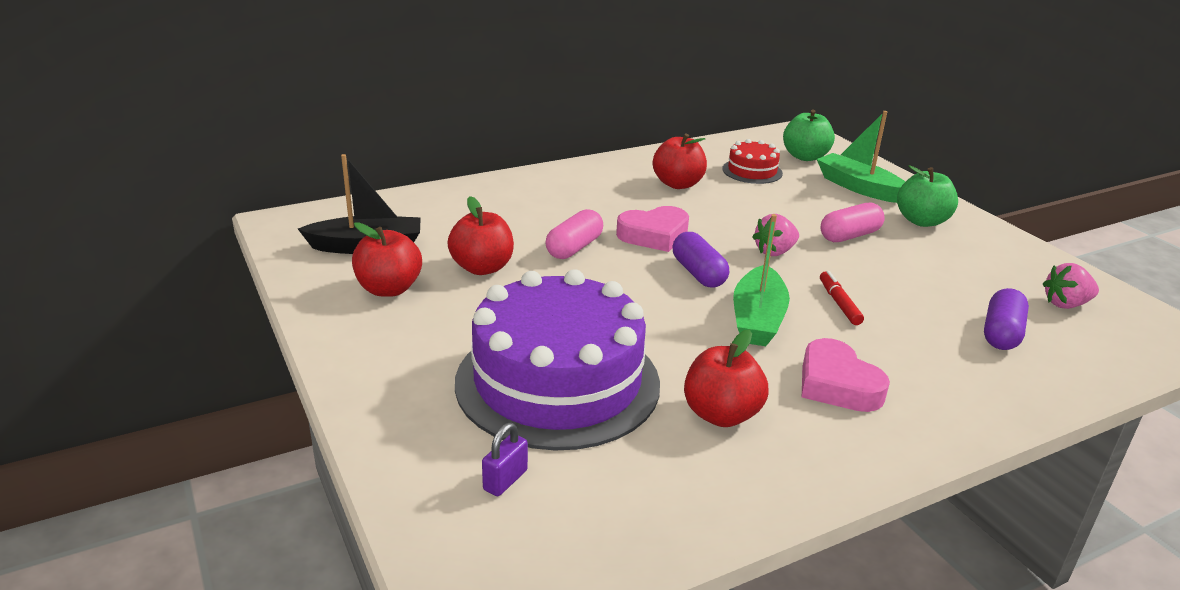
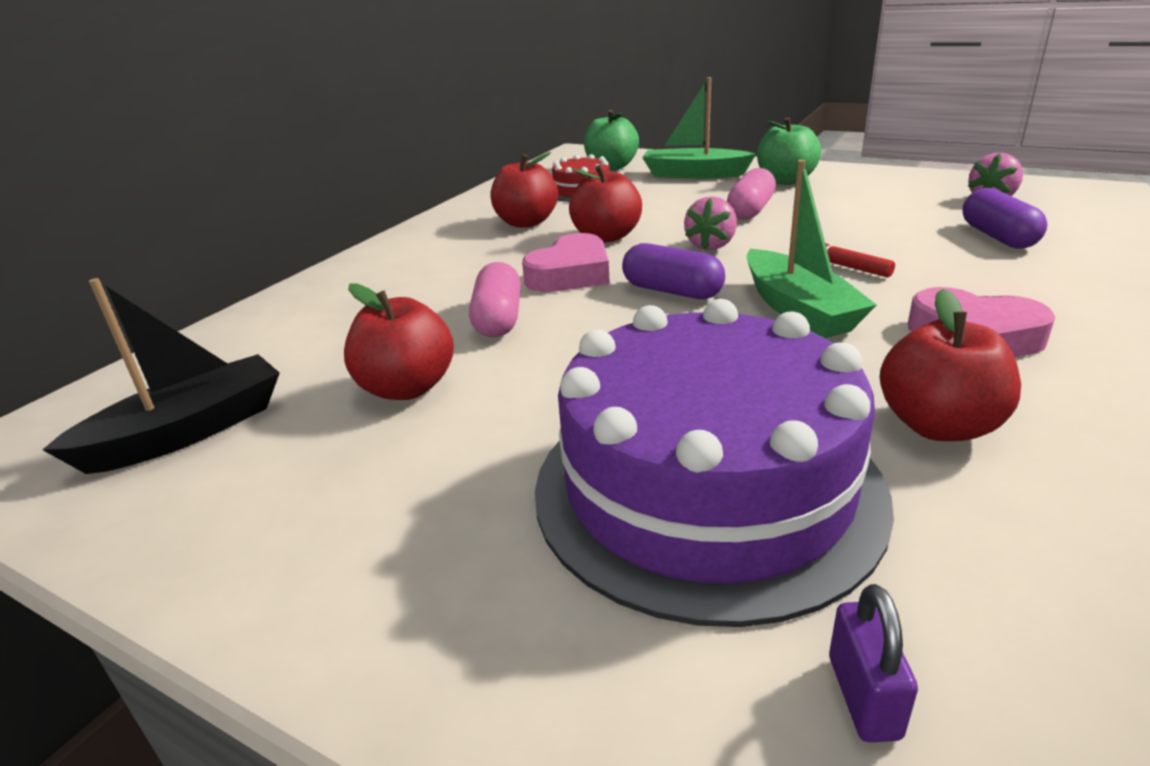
camera: 30 degrees left, 0 degrees up
(389, 289) = (292, 477): red apple -> red apple (606, 237)

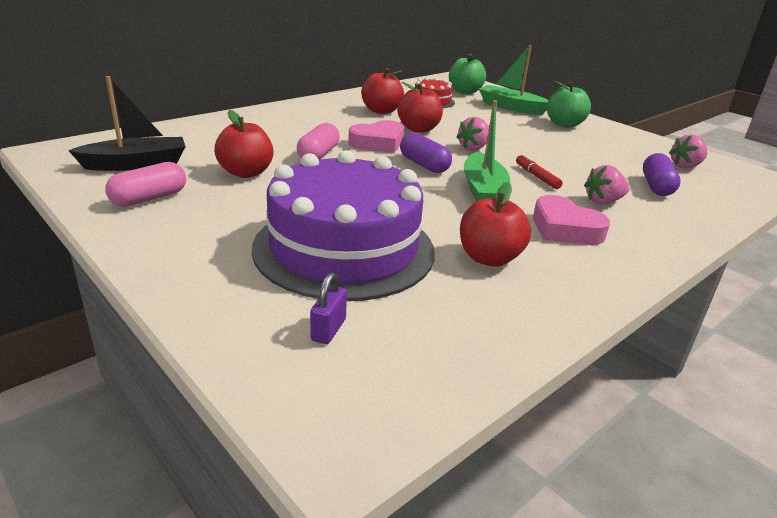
camera: 15 degrees right, 0 degrees up
(750, 210) = (521, 135): pink capsule -> pink capsule (149, 198)
(966, 278) = (603, 201): none -> pink strawberry

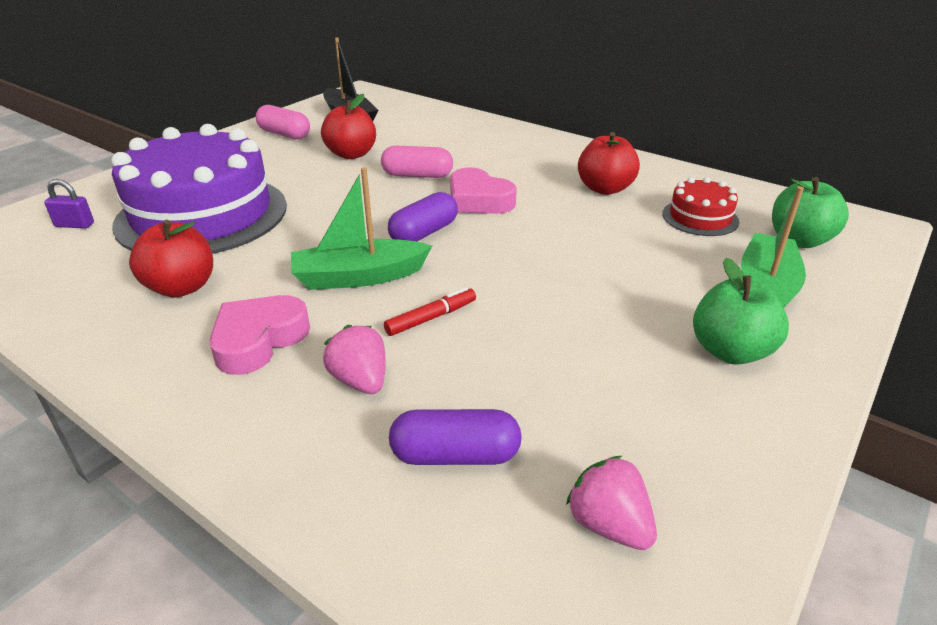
camera: 80 degrees right, 5 degrees up
(418, 129) = (555, 219): red apple -> none
(473, 148) = (512, 262): pink strawberry -> none

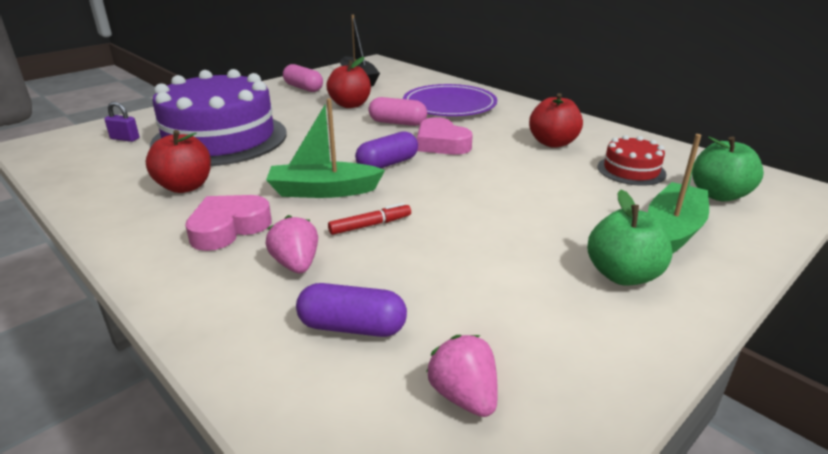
camera: 10 degrees right, 5 degrees down
(471, 147) = (449, 105): none -> purple plate

